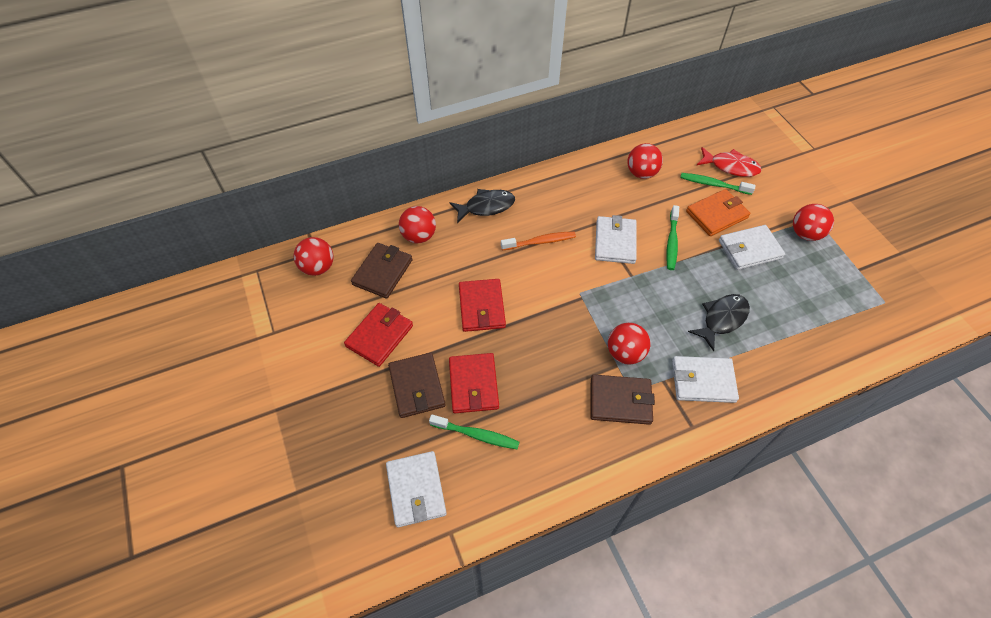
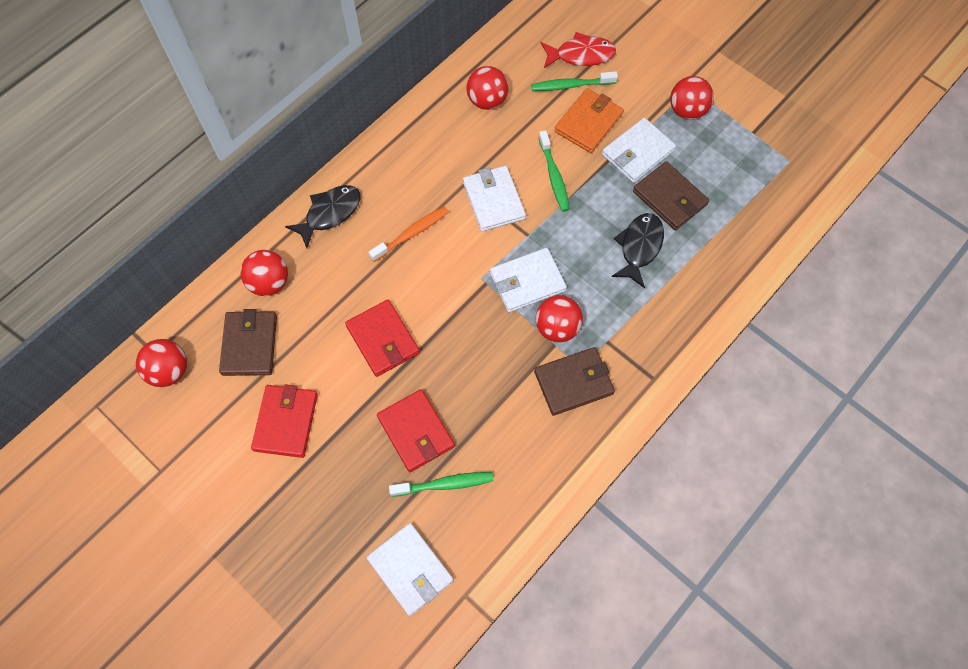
camera: 25 degrees left, 10 degrees up
(417, 386) = (356, 461): brown wallet -> brown wallet (669, 198)
(703, 381) = (646, 325): white wallet -> white wallet (527, 282)

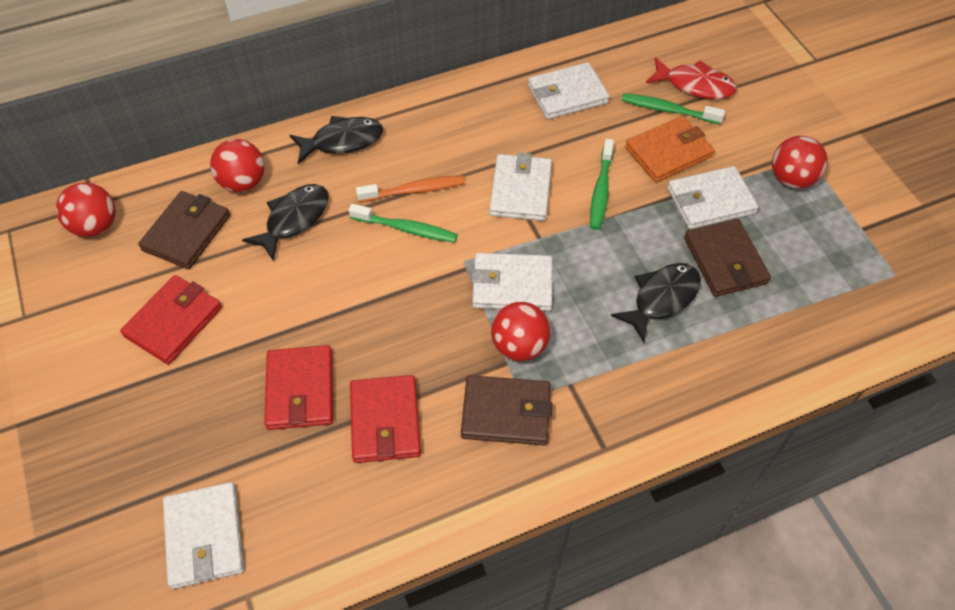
camera: 25 degrees right, 10 degrees down
(330, 298) = (294, 219): none -> black fish
(383, 339) = (322, 281): red wallet -> red wallet (385, 421)
(445, 484) = (298, 460): green toothbrush -> green toothbrush (406, 229)
(487, 101) = (567, 94): red ball -> white wallet

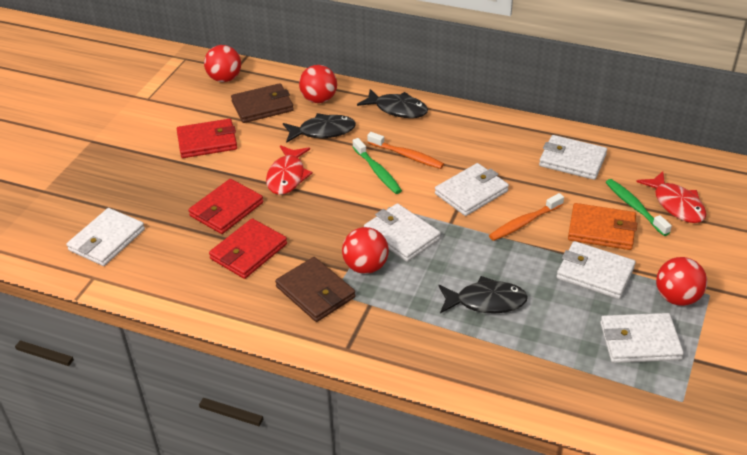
camera: 45 degrees right, 15 degrees down
(319, 301) = (287, 176): none -> red fish
(601, 190) = (524, 223): green toothbrush -> orange toothbrush
(725, 260) = (559, 310): brown wallet -> none
(811, 242) = (639, 341): none -> white wallet

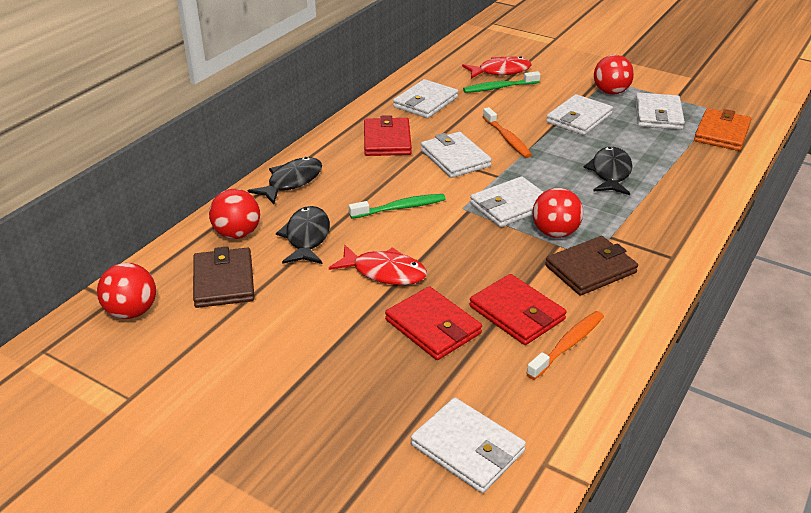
camera: 80 degrees left, 5 degrees down
(207, 141) = (279, 337): red wallet -> red wallet (387, 140)
(407, 156) = (380, 186): orange toothbrush -> orange toothbrush (568, 345)
(601, 230) = (525, 106): orange wallet -> orange wallet (722, 133)

